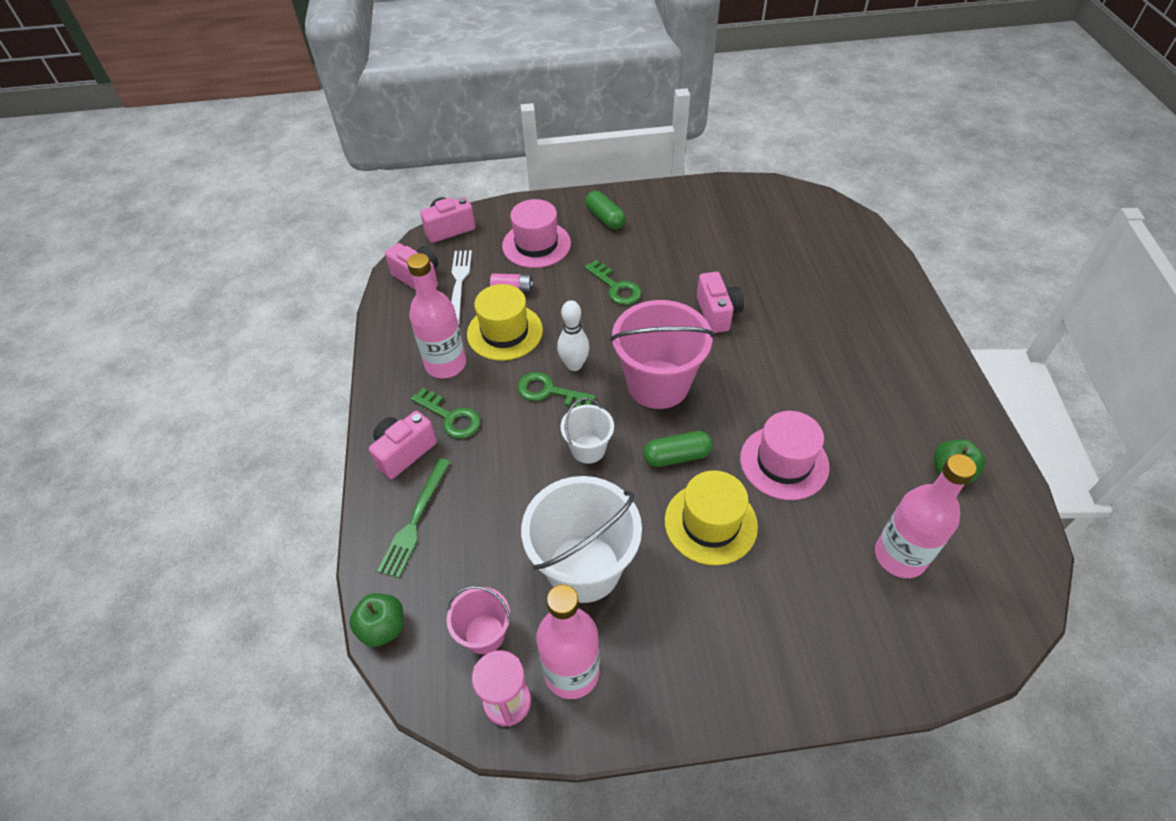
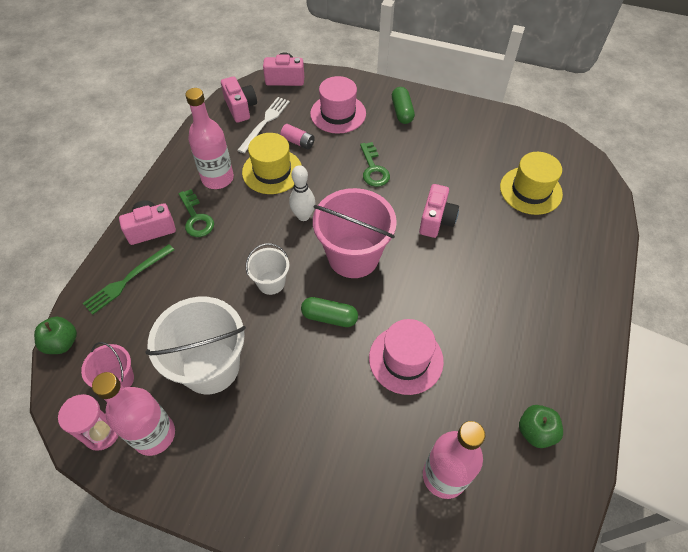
camera: 25 degrees right, 5 degrees up
(549, 392) = (273, 228): green key -> none
(710, 523) = (319, 378): yellow hat -> yellow hat (530, 190)

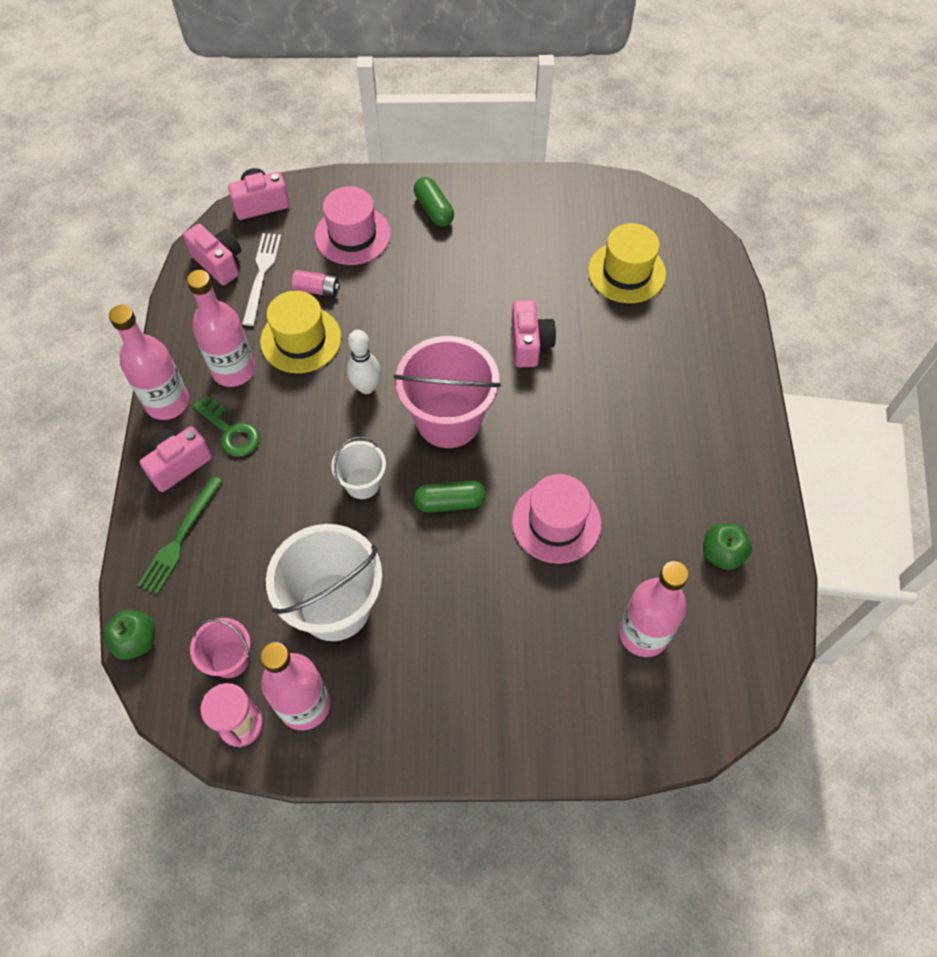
camera: 20 degrees left, 5 degrees up
(164, 187) = (167, 402): none -> pink bottle
(373, 169) = (428, 299): green key -> none

